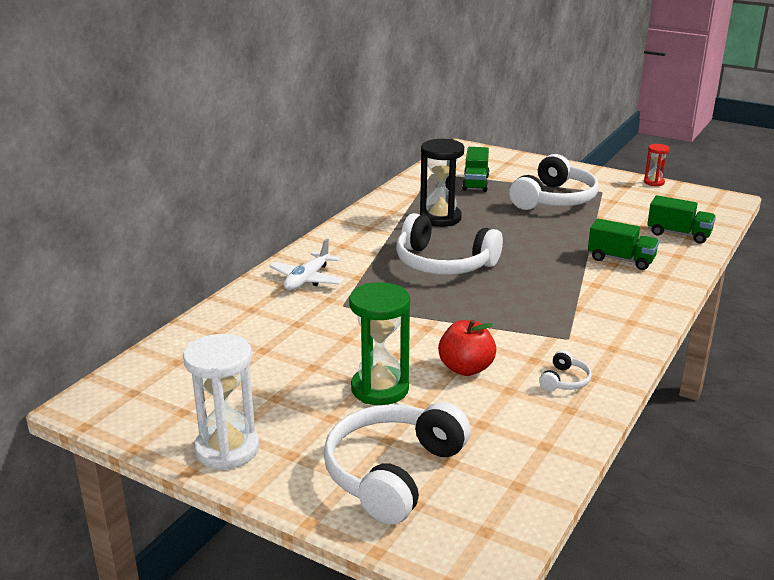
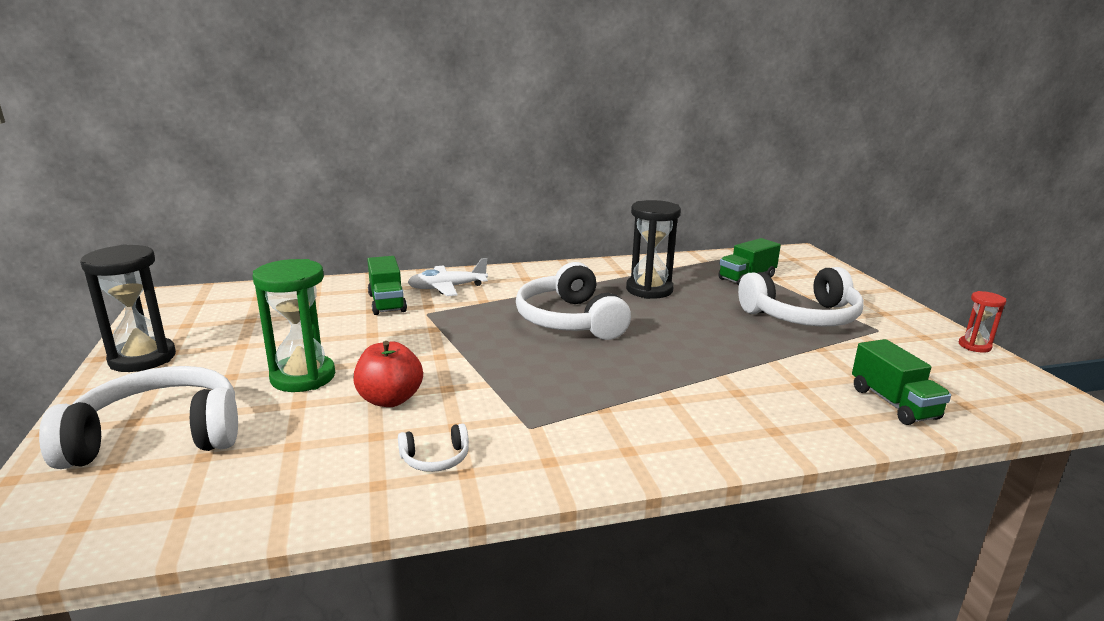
camera: 45 degrees right, 5 degrees down
(227, 449) = (142, 358): white hourglass -> black hourglass
(621, 259) = (756, 393): green truck -> green truck (387, 303)

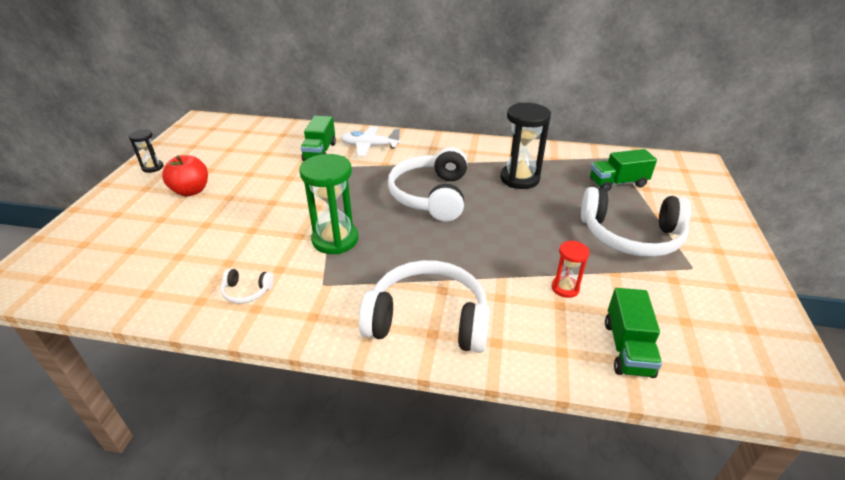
camera: 25 degrees right, 15 degrees up
(142, 358) = (152, 167): black hourglass -> black hourglass, size x0.53
(158, 436) = (120, 228): white headphones -> white headphones (428, 319)
(303, 377) = (223, 204): green hourglass -> green hourglass (335, 240)
(390, 399) = (258, 236): red apple -> red apple (191, 191)
(974, 346) = (778, 310): red hourglass -> red hourglass (565, 288)

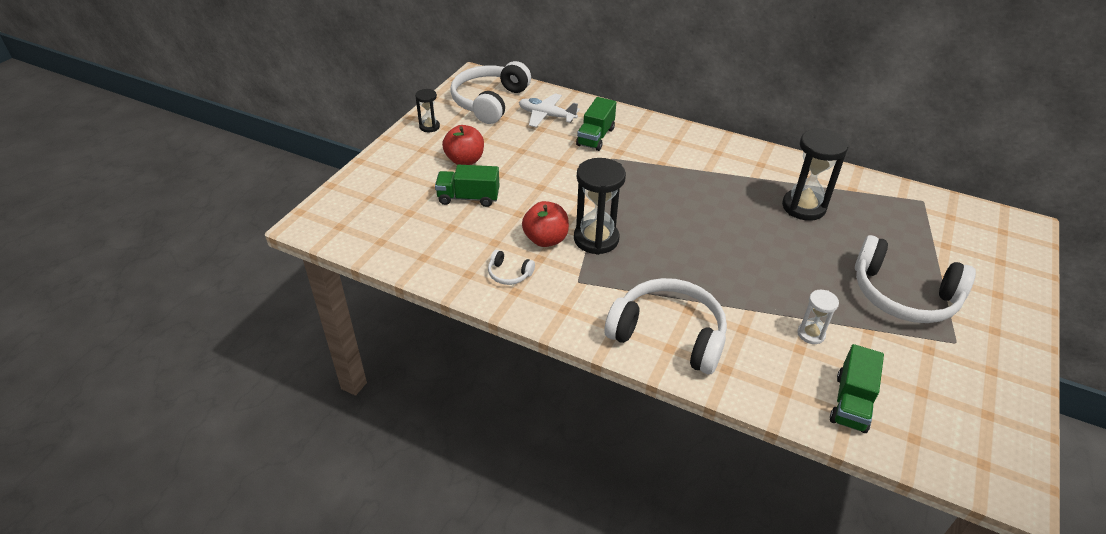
camera: 15 degrees right, 5 degrees up
(283, 249) = (545, 239): none -> red apple
(335, 240) = (596, 239): green hourglass -> black hourglass
(370, 146) = (649, 139): white plane -> white plane (547, 116)
(431, 195) = (702, 209): white headphones -> white headphones (490, 102)
(565, 288) = (811, 334): red hourglass -> white hourglass
(617, 183) = (914, 233): green truck -> green truck (468, 198)

